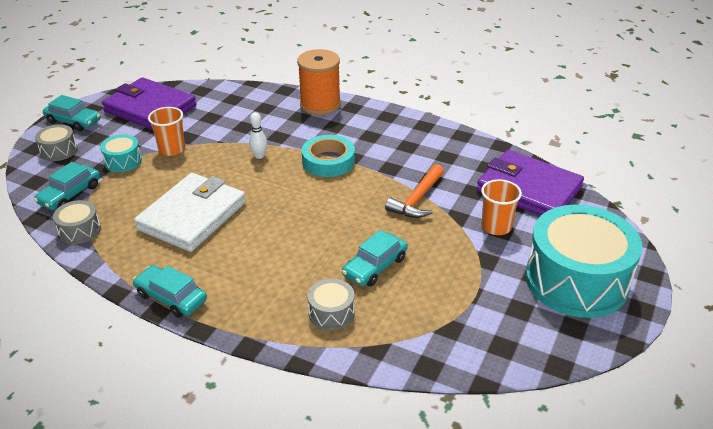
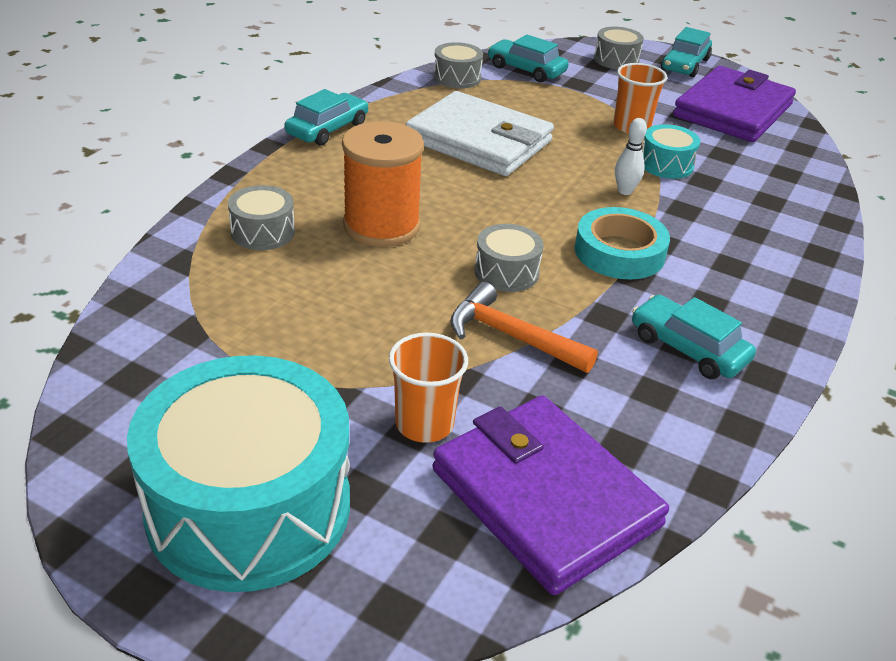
camera: 90 degrees right, 0 degrees up
(123, 161) = (598, 96): turquoise drum -> turquoise drum (666, 164)
(320, 105) = (799, 255): orange spool -> orange spool (381, 226)
(357, 202) = (506, 272): none -> grey drum
(375, 266) = (346, 275): turquoise car -> turquoise car (688, 348)
(528, 189) = (545, 497): purple wallet -> purple wallet turned 75 degrees counterclockwise

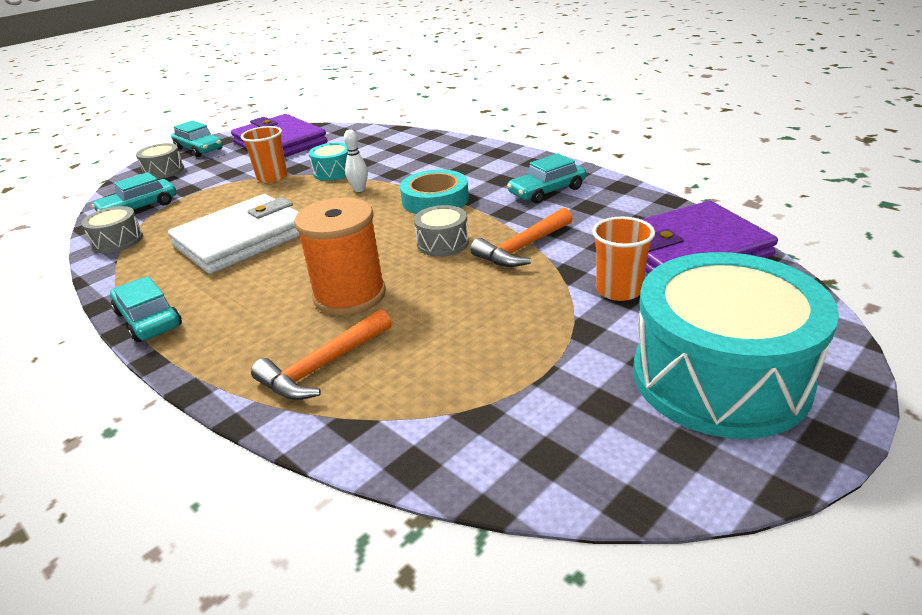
camera: 70 degrees left, 5 degrees down
(263, 232) = (323, 366): grey drum -> orange hammer

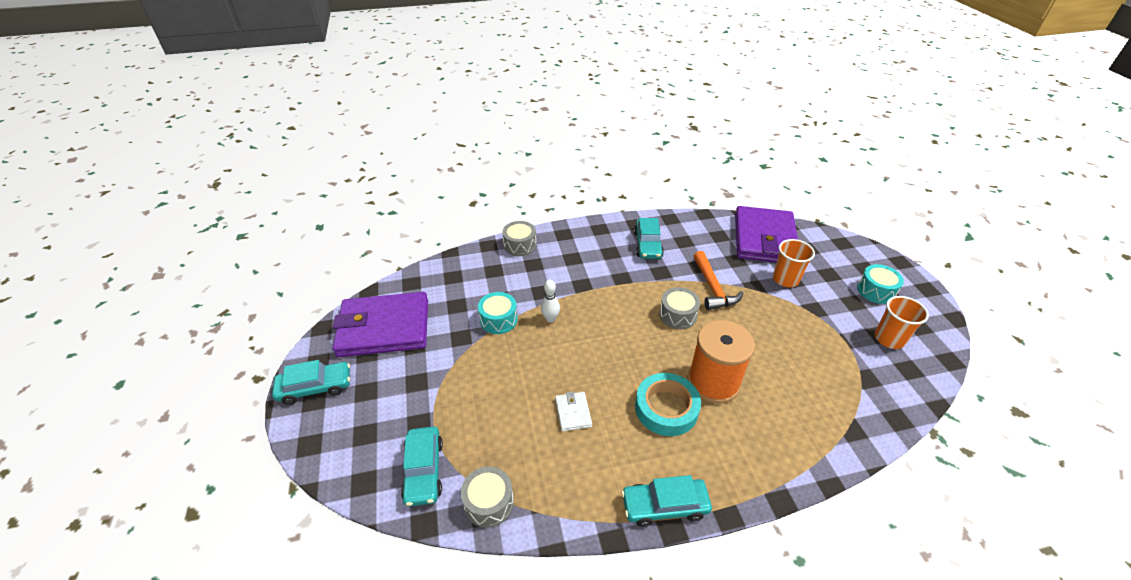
camera: 60 degrees left, 10 degrees up
(164, 171) = (343, 430): grey drum -> grey drum (520, 245)
(242, 239) = (573, 413): white wallet -> white wallet, size x0.40
(272, 177) = (463, 358): orange cup -> orange cup (889, 339)
(323, 366) = (790, 423): orange hammer -> none
(435, 200) = (610, 292): turquoise tape -> turquoise tape (666, 408)
(720, 377) = (876, 291): turquoise drum -> turquoise drum, size x0.44

